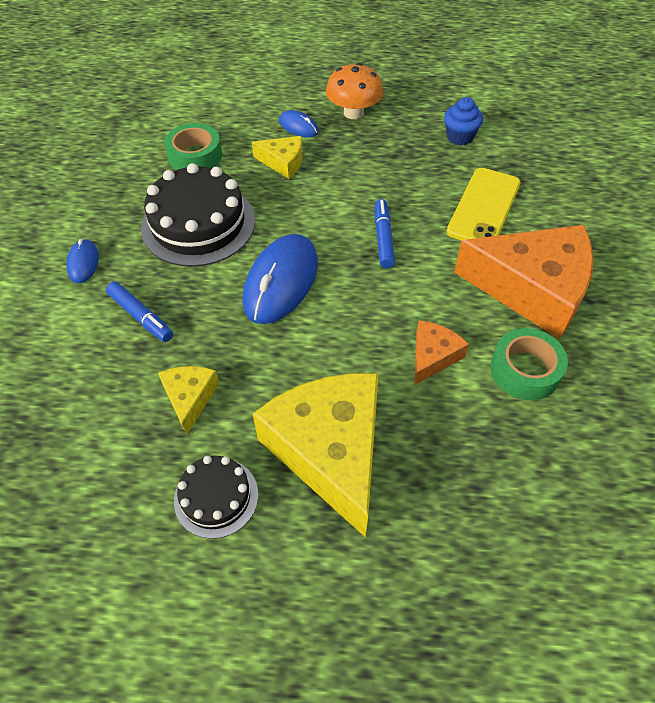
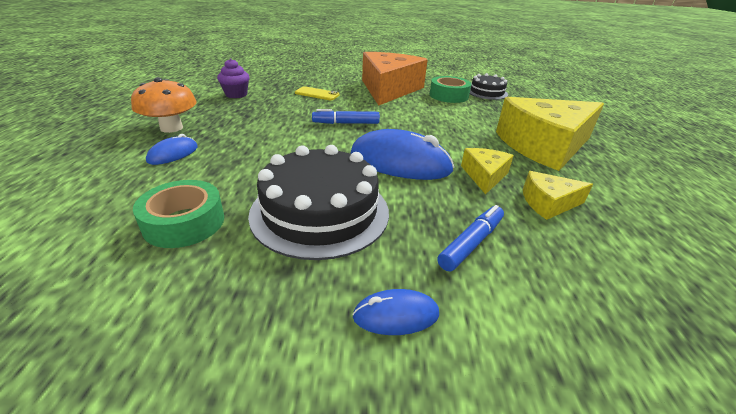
camera: 95 degrees left, 20 degrees down
(216, 497) = (620, 186): black cake -> black cake (487, 92)
(283, 162) = (231, 162): yellow cheese -> yellow cheese (484, 176)
(433, 356) = (450, 115): orange cheese -> none
(460, 137) = (236, 94): blue cupcake -> purple cupcake
(484, 207) = (317, 94): yellow phone -> yellow phone, size x0.58

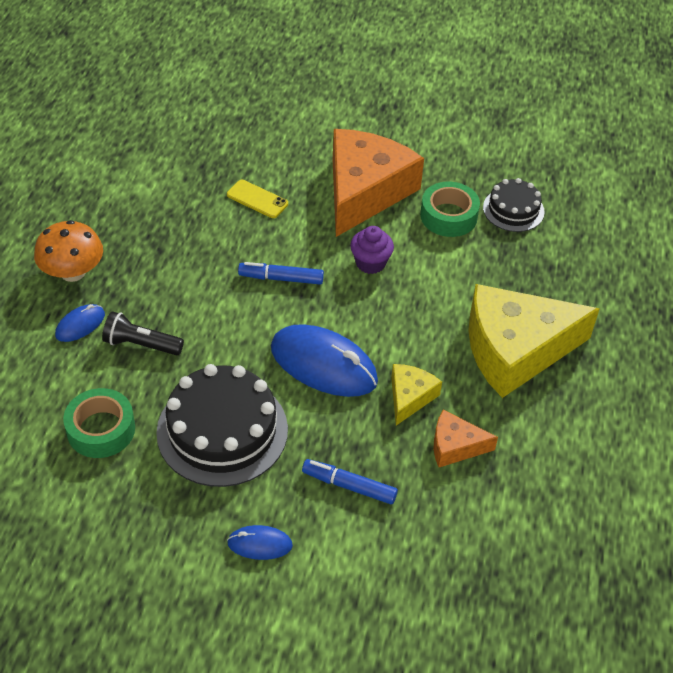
camera: 10 degrees right, 15 degrees up
(231, 161) = (141, 344): none -> black flashlight
(236, 94) = (147, 194): purple cupcake -> purple cupcake (370, 263)
(471, 243) = (349, 486): blue marker -> blue marker turned 120 degrees counterclockwise
(548, 203) = (455, 446): yellow cheese -> orange cheese

